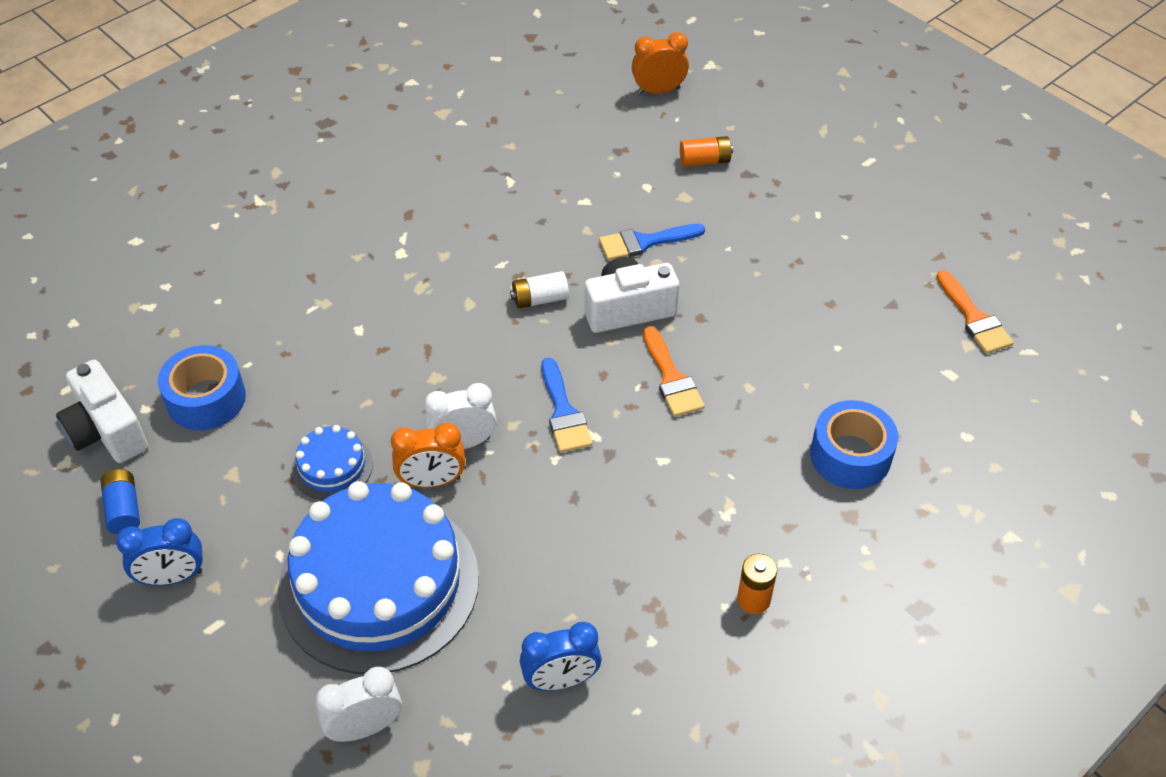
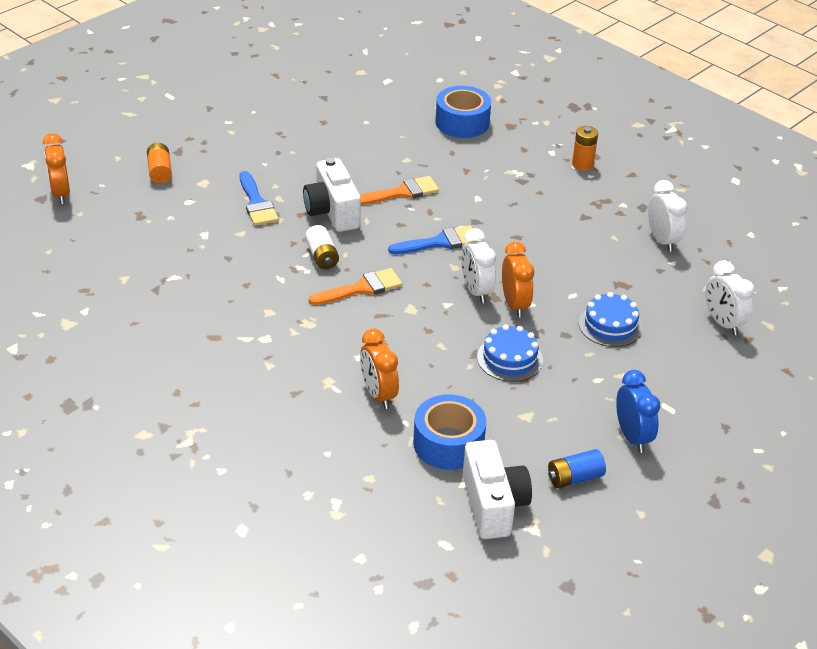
camera: 95 degrees left, 10 degrees down
(107, 431) = (493, 505): white camera -> white camera turned 60 degrees counterclockwise
(294, 343) = (378, 394): none -> orange clock
(379, 583) = (610, 325): blue cake -> blue cake, size x0.43
(561, 680) = (662, 240): blue clock -> white clock
(974, 318) = (336, 67): orange brush -> orange brush (361, 288)

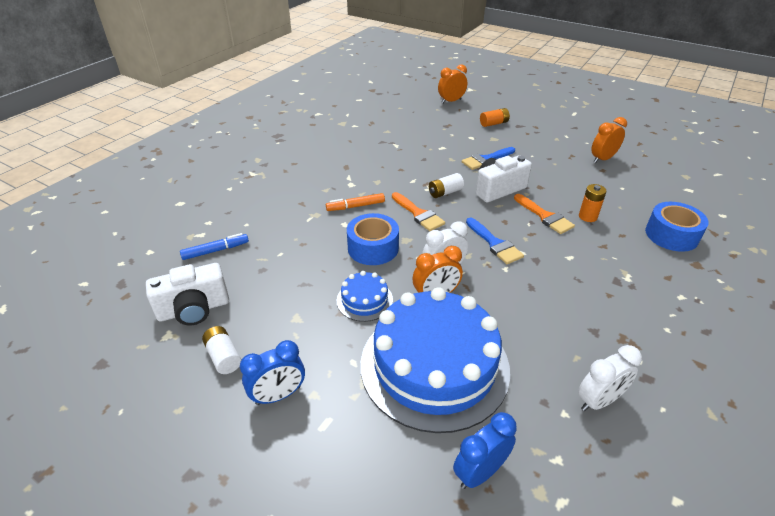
camera: 80 degrees right, 0 degrees up
(323, 341) = (355, 206): none -> orange marker
(378, 394) = (306, 237): orange clock -> orange clock (602, 159)
(380, 485) = (215, 250): none -> blue marker
(448, 443) = (259, 277): blue tape -> blue tape (373, 248)
(574, 478) = (223, 357): blue battery -> white battery
(582, 164) = (681, 321): orange battery -> orange battery (587, 217)
(610, 325) = (434, 365): blue cake -> blue cake, size x2.32
(723, 323) = (480, 472): white clock -> blue clock

